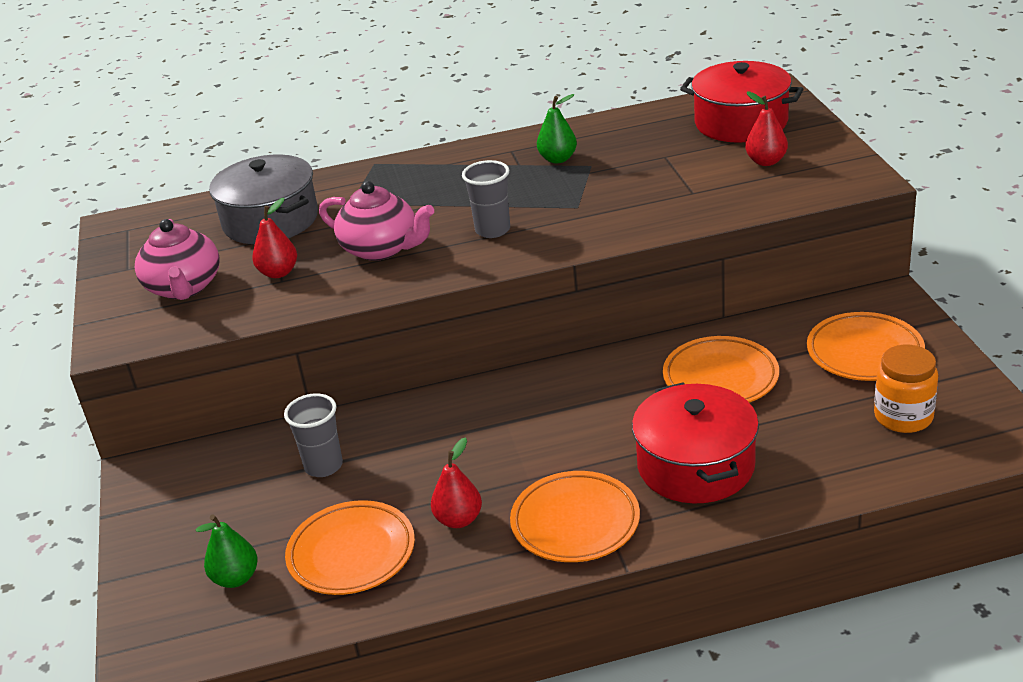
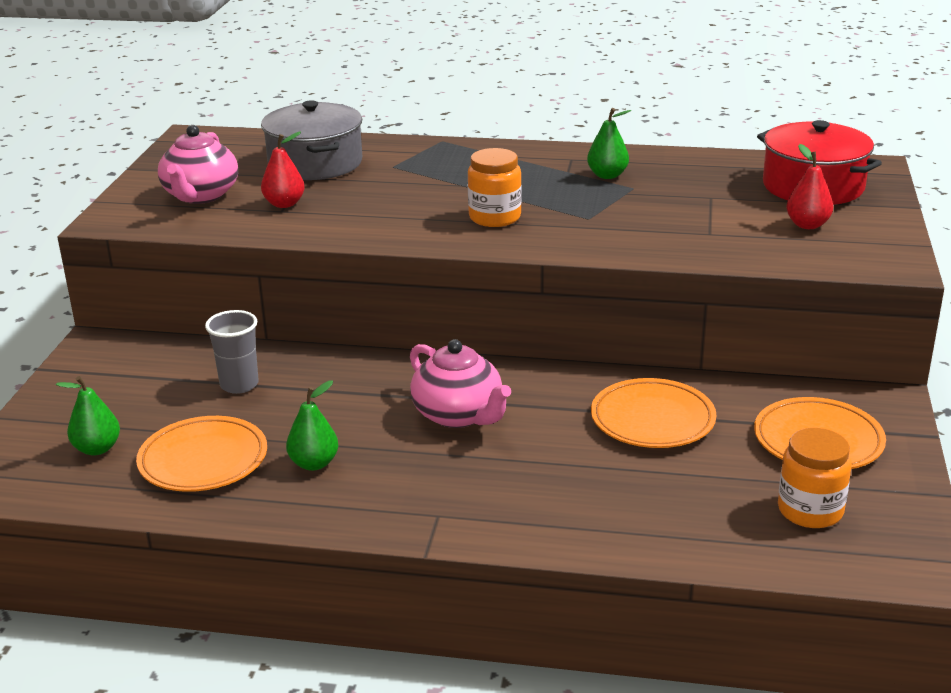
camera: 20 degrees right, 5 degrees down
(381, 249) = (385, 208): pink teapot -> pink teapot (458, 415)
(459, 519) = (314, 463): red pear -> green pear
(492, 230) = (495, 217): grey cup -> orange jar
(575, 522) = (413, 499): orange plate -> none
(696, 465) = (564, 488): red pot -> none

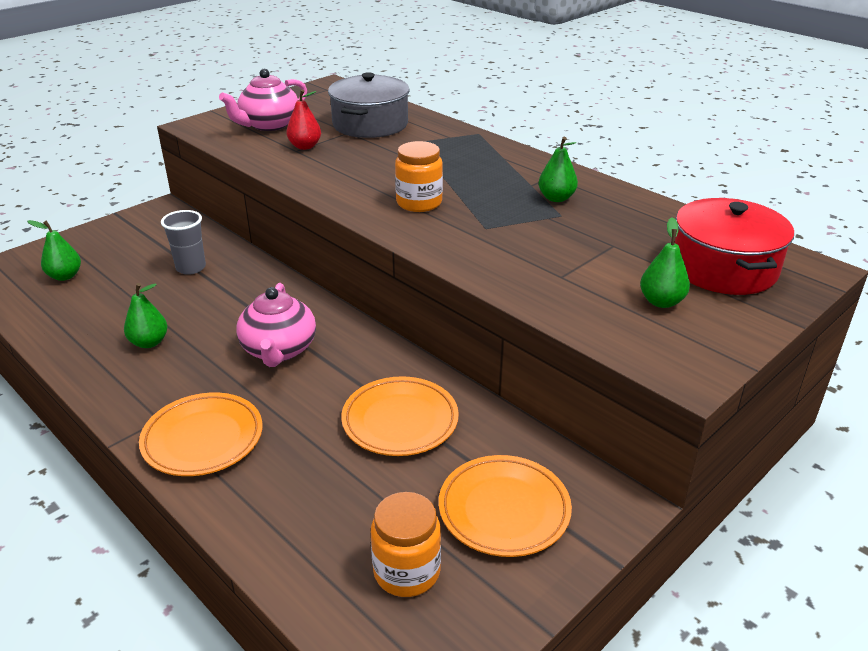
camera: 35 degrees right, 5 degrees up
(203, 460) = (100, 310): orange plate -> orange plate (203, 439)
(807, 225) = (661, 302): red pear -> green pear

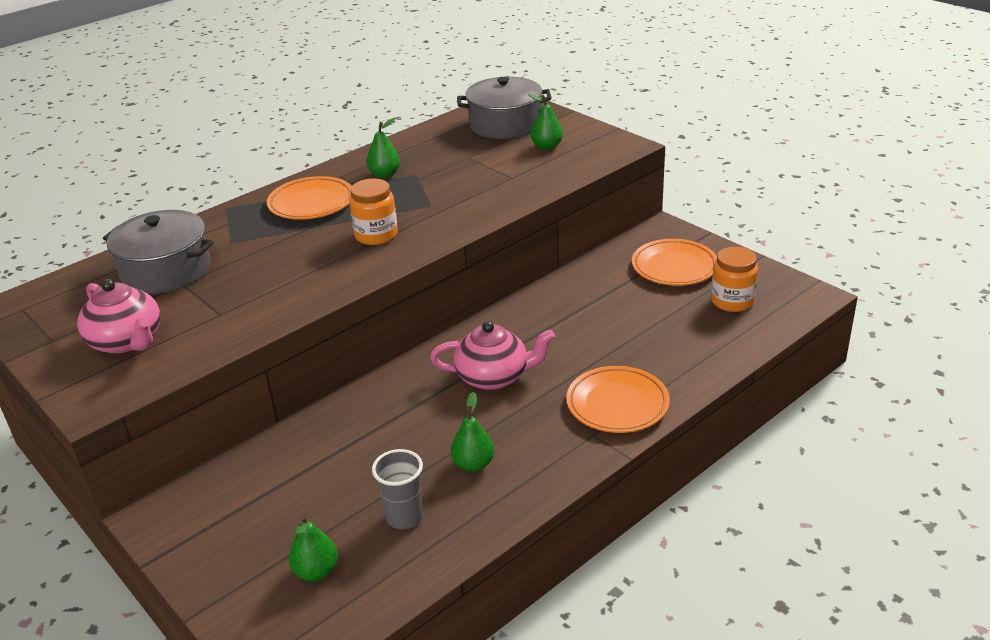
camera: 85 degrees left, 0 degrees up
(191, 268) = (325, 460): grey cup -> grey cup (404, 517)
(305, 146) = (211, 309): red pear -> none
(400, 421) = (590, 308): orange plate -> orange plate (311, 203)
(723, 268) = (505, 124): red pot -> grey pot

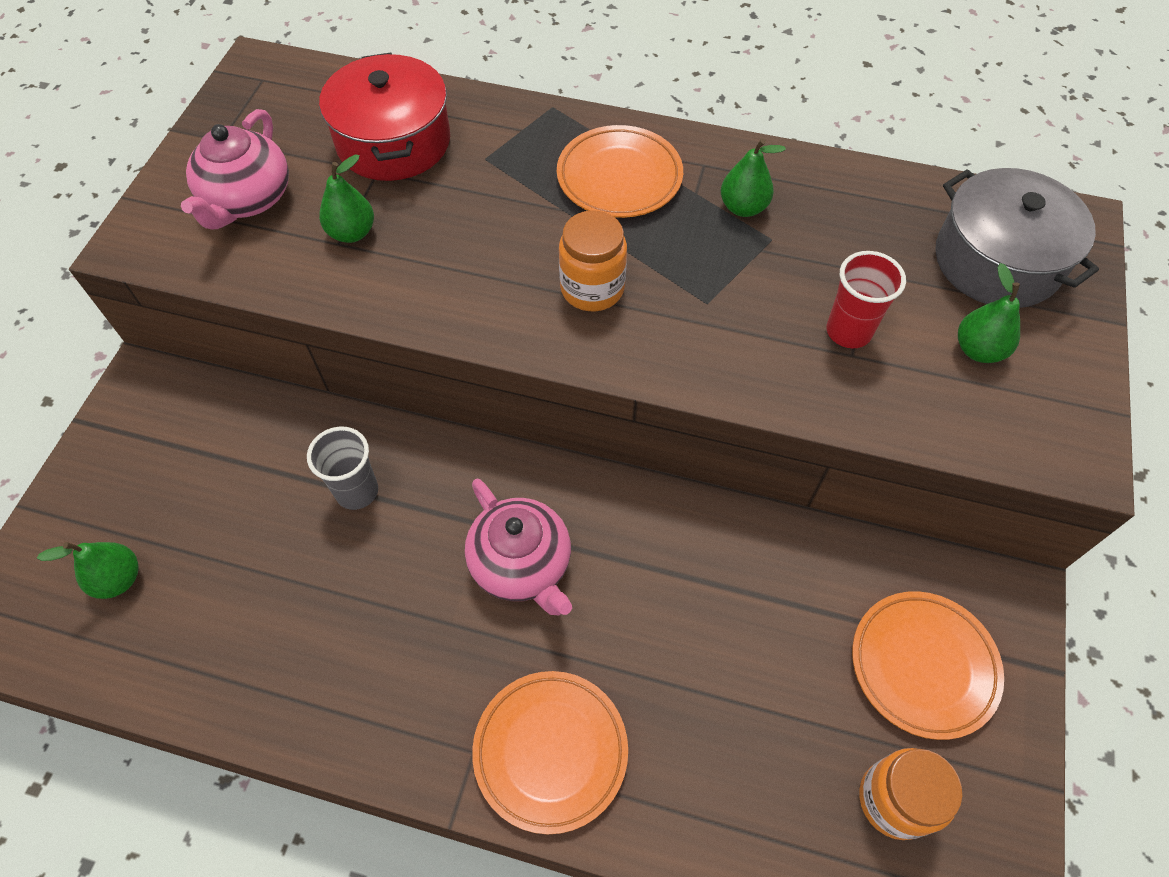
camera: 55 degrees right, 25 degrees up
(166, 270) = (394, 142): grey pot -> red pot
(404, 517) = (231, 615): grey cup -> grey cup (357, 491)
(473, 464) = (350, 637): green pear -> green pear (352, 233)
(497, 173) = (848, 331): none -> red cup

